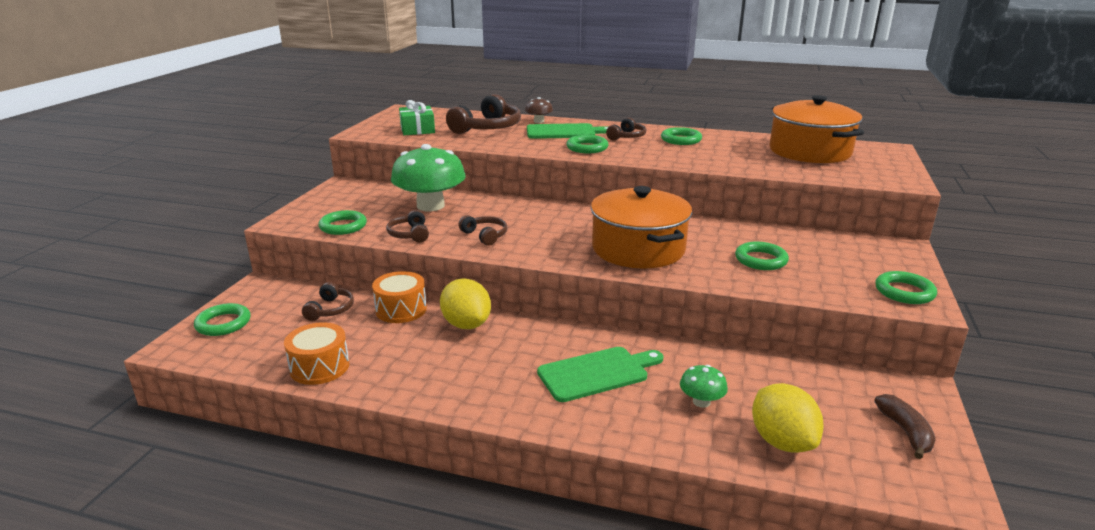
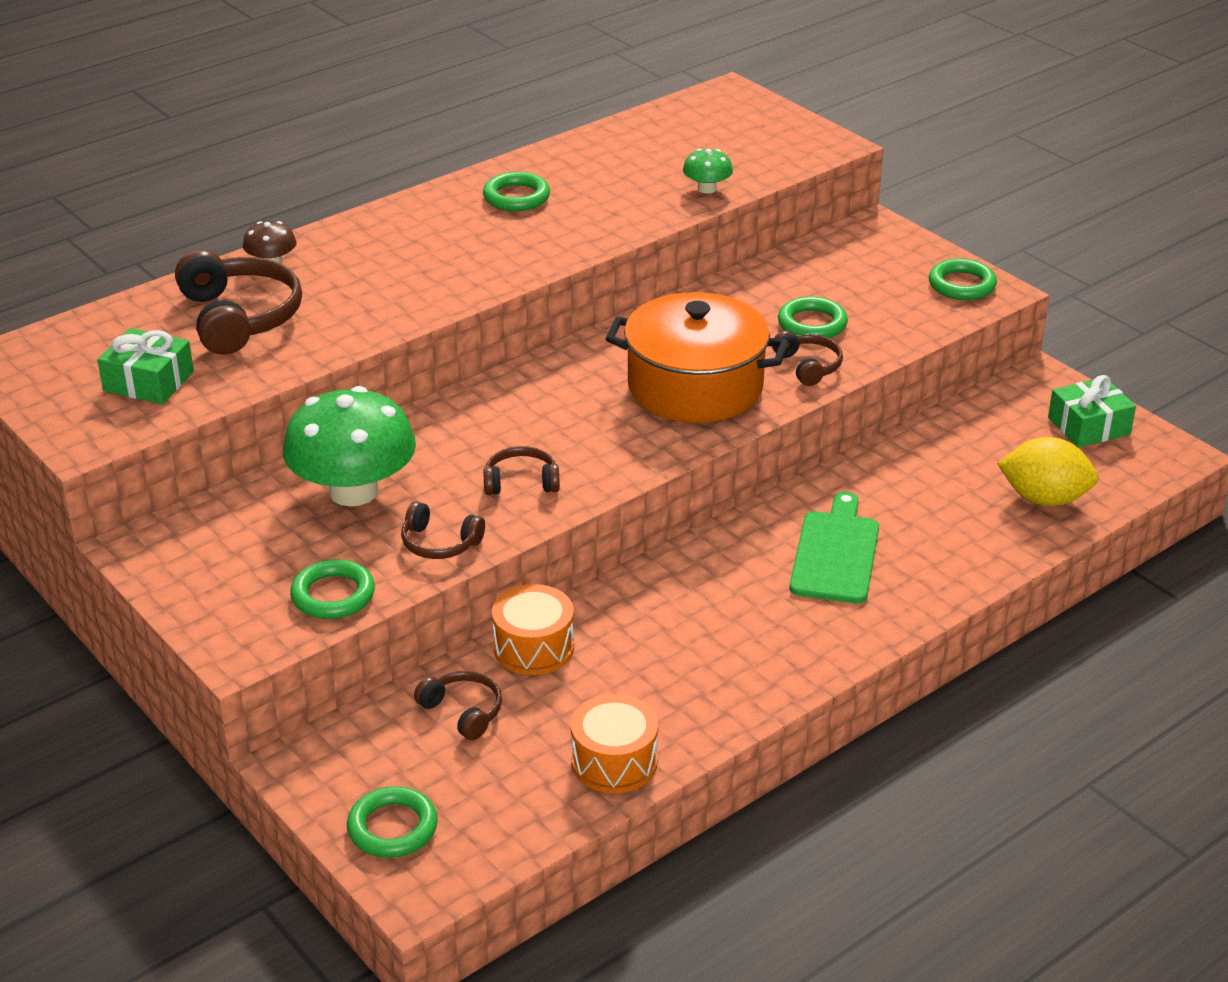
camera: 55 degrees left, 10 degrees up
(466, 324) = (632, 606): yellow lemon -> none
(564, 132) = (356, 264): green cutting board -> none
(587, 148) = (451, 276): green ring -> none
(627, 137) = (448, 228): brown headphones -> brown headphones (808, 366)
(701, 401) = (946, 512): green mushroom -> green mushroom (707, 189)
(809, 151) = (675, 141): orange pot -> none
(905, 432) = (1088, 426): brown banana -> green gift

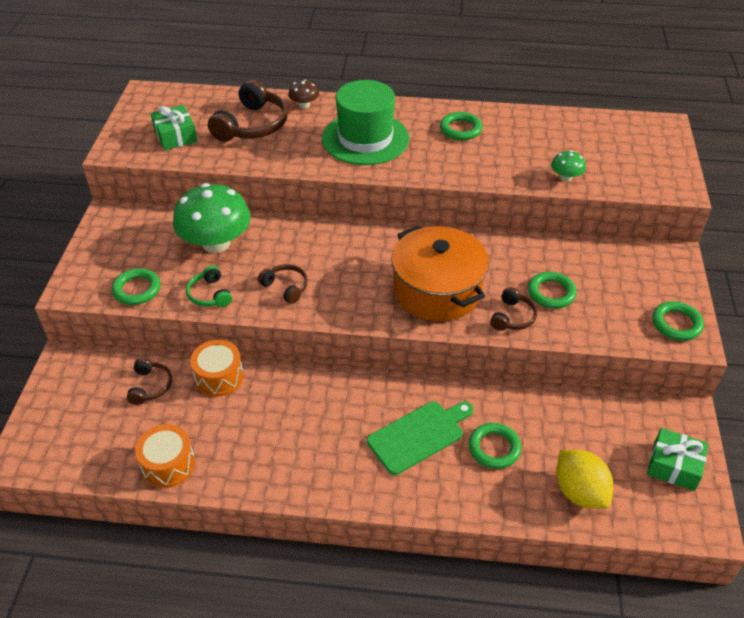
camera: 45 degrees right, 10 degrees up
(392, 827) = (52, 420): green ring -> green ring (494, 448)
(417, 260) = (365, 138): none -> green hat
(439, 543) = (210, 294): brown headphones -> green headphones

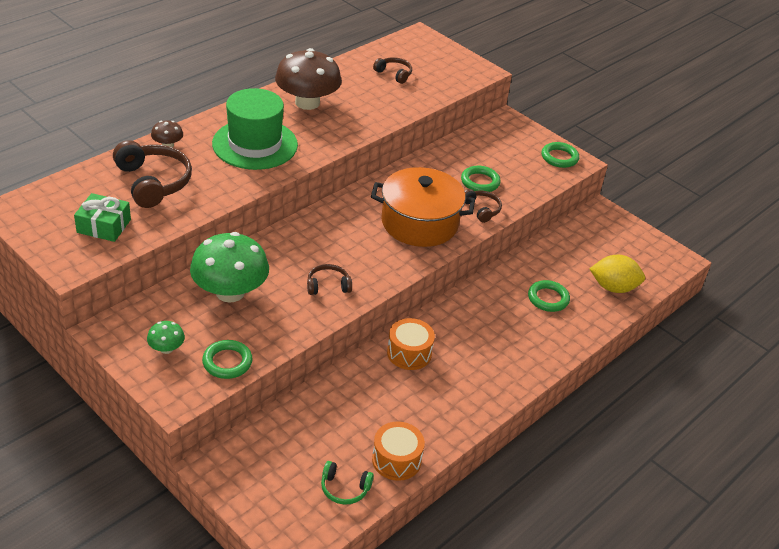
camera: 55 degrees left, 5 degrees down
(150, 386) = (305, 429): brown headphones -> brown headphones (394, 74)
(210, 294) = (286, 326): green headphones -> green headphones (344, 488)
(219, 377) = (341, 386): orange drum -> orange drum (409, 353)
(419, 435) = (504, 323): green cutting board -> none
(460, 129) = (307, 102): green ring -> brown mushroom
(566, 177) = (416, 99): green mushroom -> green mushroom (166, 348)
(674, 466) = (631, 241): green gift -> none

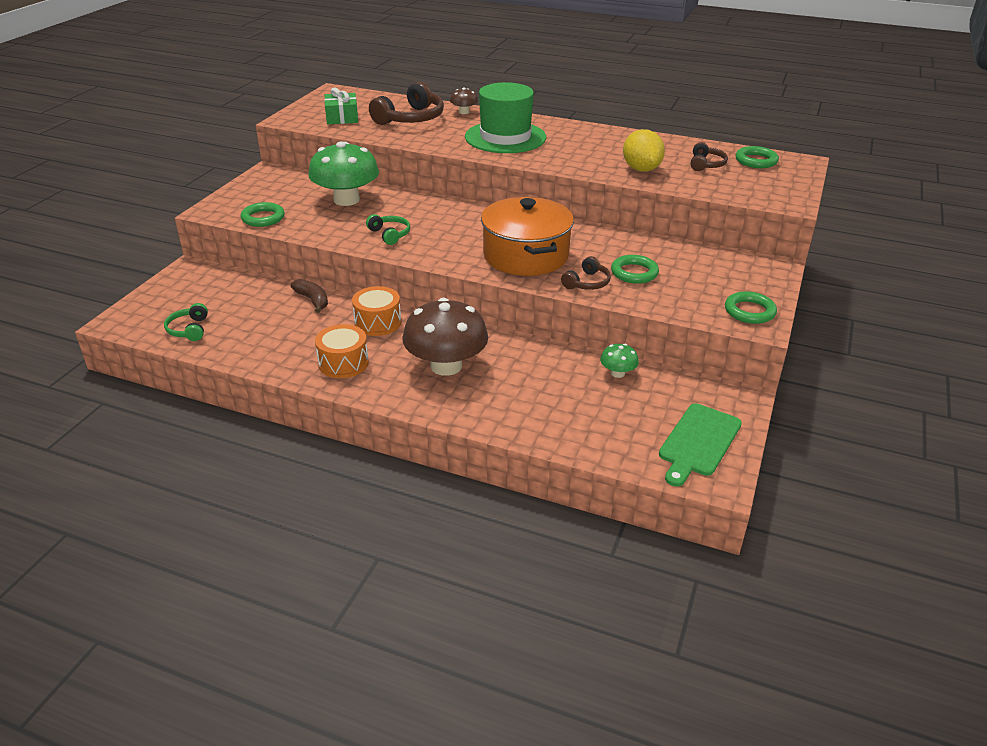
camera: 70 degrees right, 5 degrees down
(166, 348) = (263, 194): green mushroom -> green mushroom (617, 373)
(307, 102) = (597, 142): brown mushroom -> brown mushroom (446, 366)
(328, 286) = (389, 234): brown headphones -> green headphones
(343, 385) = (313, 300): none -> brown banana
(396, 460) = (234, 347): orange drum -> orange drum (343, 363)
(548, 298) = (533, 387): green ring -> green ring (756, 161)
(613, 287) = (600, 432): yellow lemon -> yellow lemon (641, 169)
(640, 250) = (698, 442): none -> green cutting board

